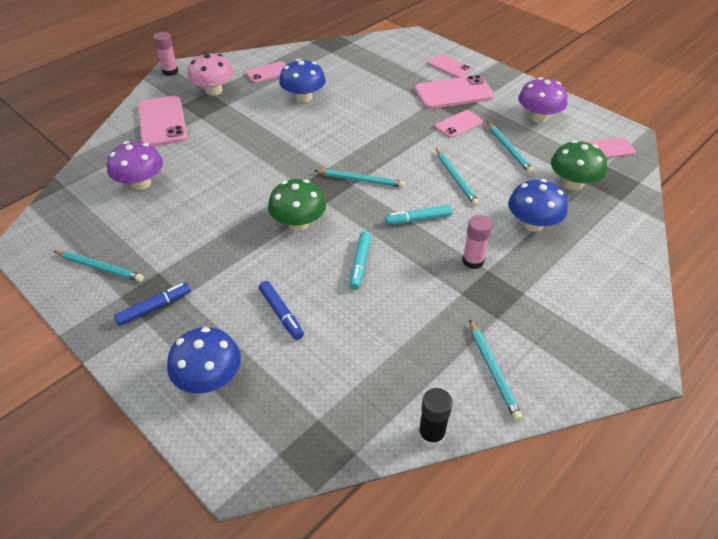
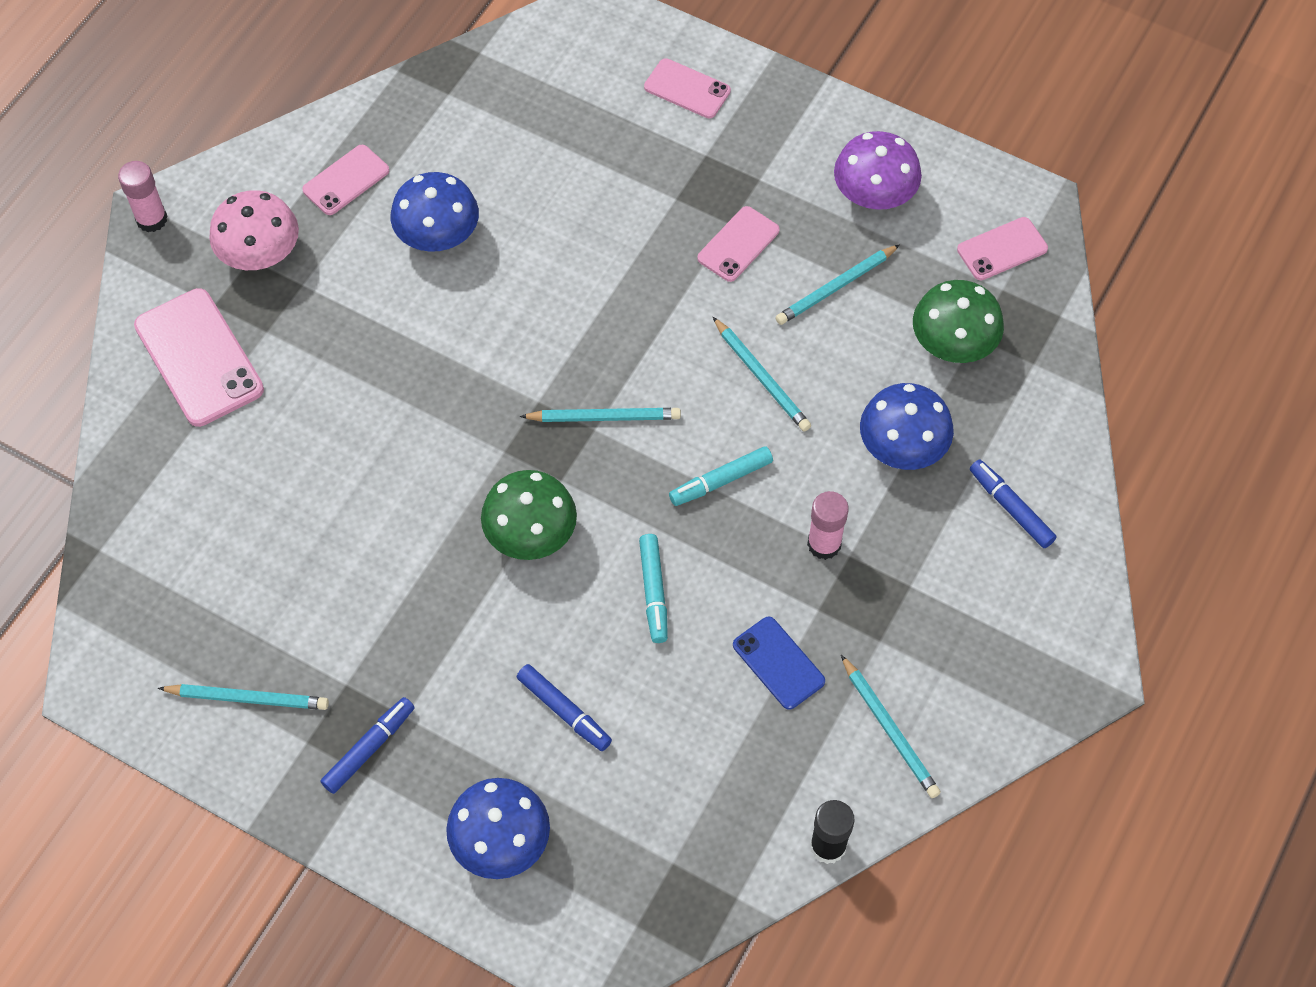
camera: 15 degrees left, 15 degrees up
(141, 183) = (230, 512): purple mushroom -> none
(427, 316) = (778, 663): none -> blue phone
(454, 93) = (712, 162): pink phone -> none
(508, 149) = (836, 287): turquoise pencil -> turquoise pencil turned 90 degrees clockwise
(597, 266) = (1011, 508): none -> blue marker

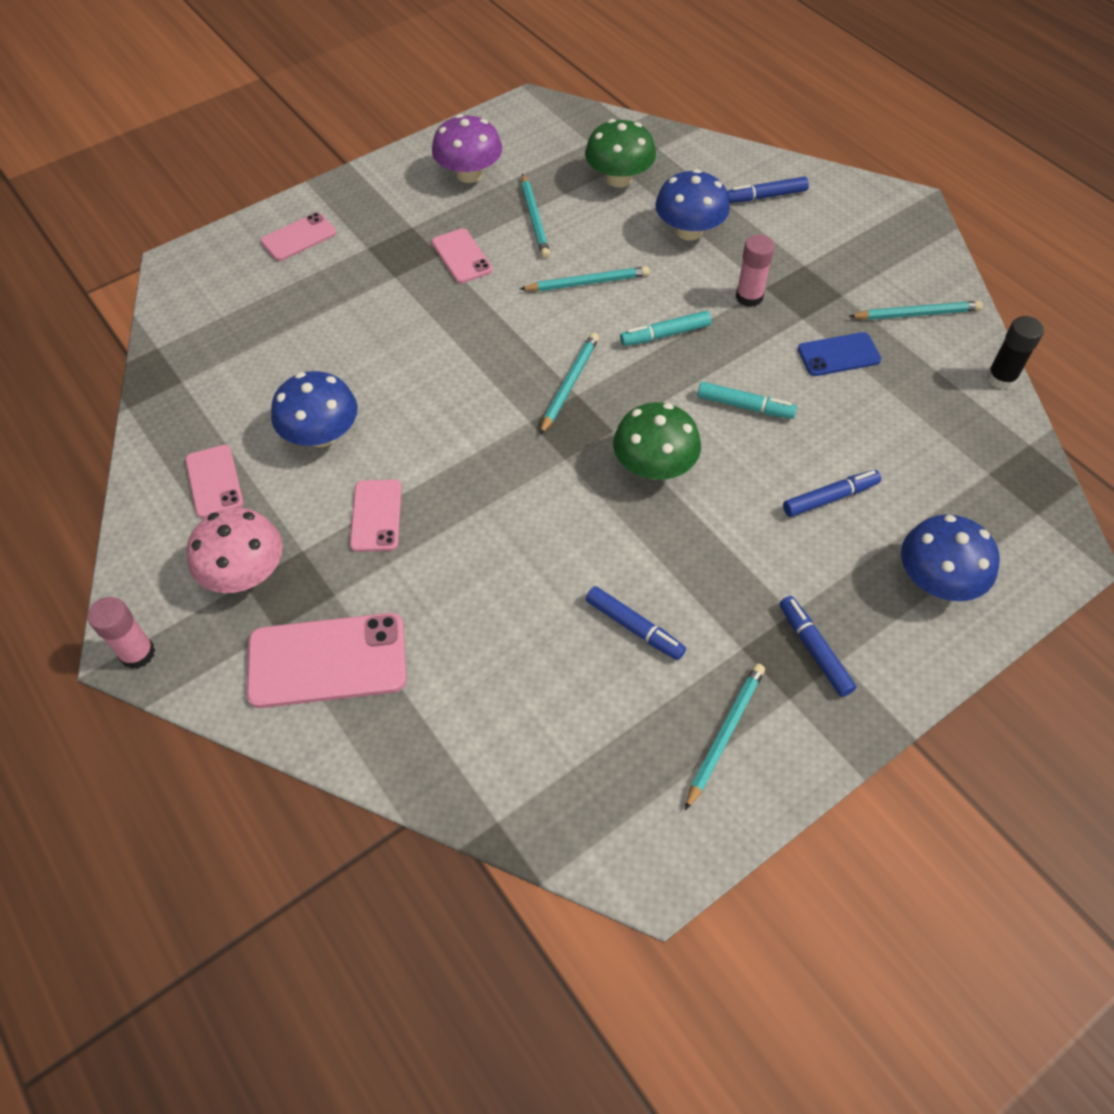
camera: 65 degrees left, 5 degrees down
(331, 584) = (634, 627): none -> blue marker
(721, 481) = (665, 334): turquoise marker -> turquoise marker turned 75 degrees clockwise
(1002, 249) = (557, 131): pink phone -> pink phone (376, 516)

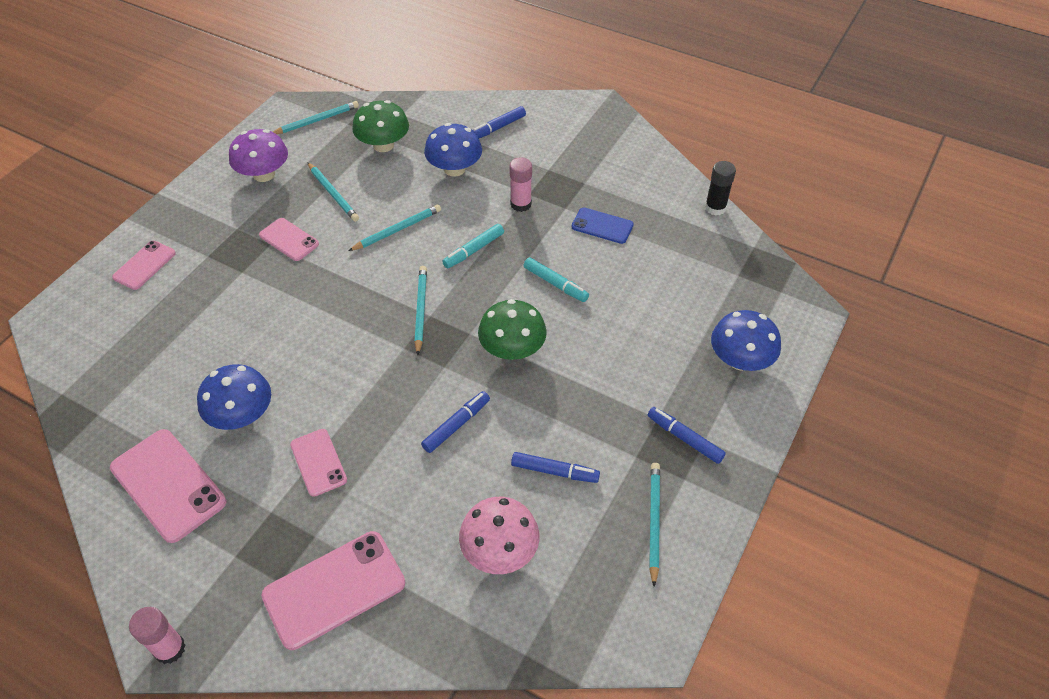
camera: 25 degrees left, 5 degrees down
(214, 481) = (168, 485): pink phone -> pink phone, size x1.70
(245, 573) = (231, 548): pink mushroom -> pink mushroom (500, 550)
(744, 406) = (555, 283): turquoise marker -> turquoise marker turned 45 degrees clockwise
(829, 498) = (644, 329): blue marker -> blue marker (456, 425)
(838, 355) = (602, 226): blue phone -> blue phone turned 60 degrees clockwise
(916, 314) = (640, 181): turquoise pencil -> turquoise pencil (316, 121)

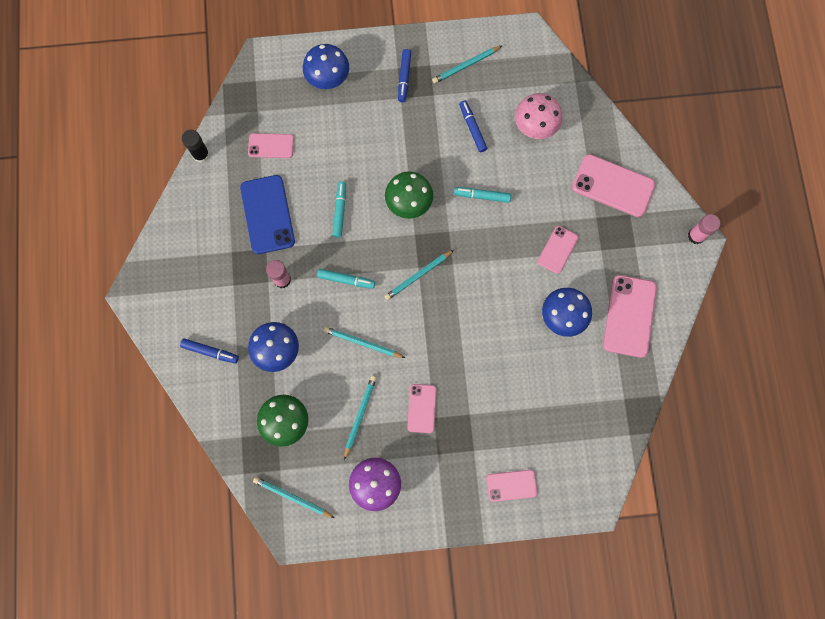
camera: 125 degrees left, 25 degrees up
(456, 425) = (482, 196): blue marker -> turquoise marker
(602, 226) = (267, 214): blue phone -> blue phone, size x1.70
(683, 266) = (271, 146): none -> pink phone

